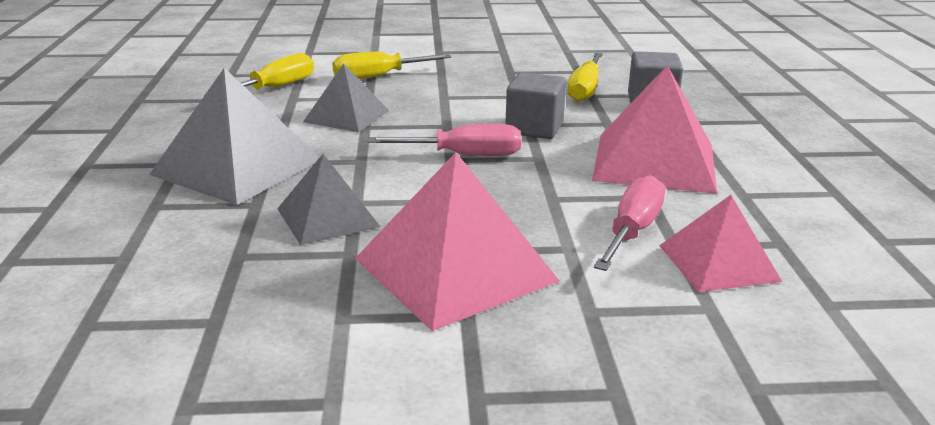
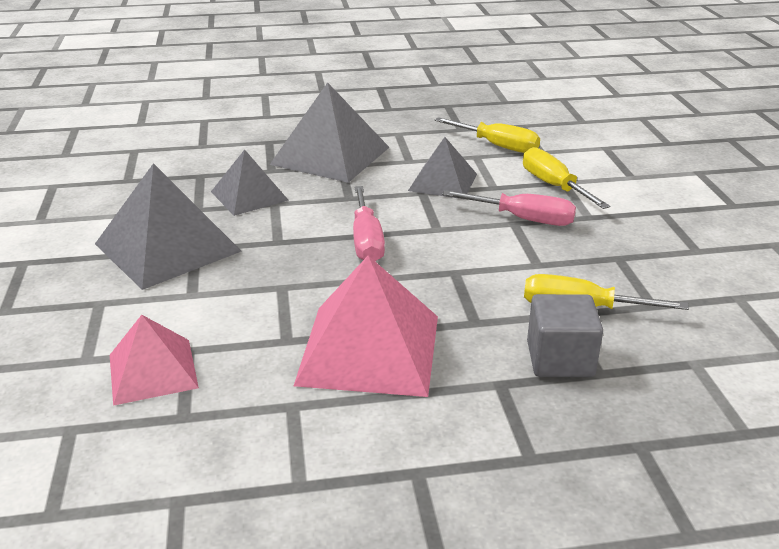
camera: 85 degrees right, 5 degrees up
(454, 269) = (167, 247): pink pyramid -> grey pyramid
(534, 128) = (443, 275): grey cube -> none
(632, 231) = (215, 327): pink screwdriver -> pink screwdriver (523, 219)

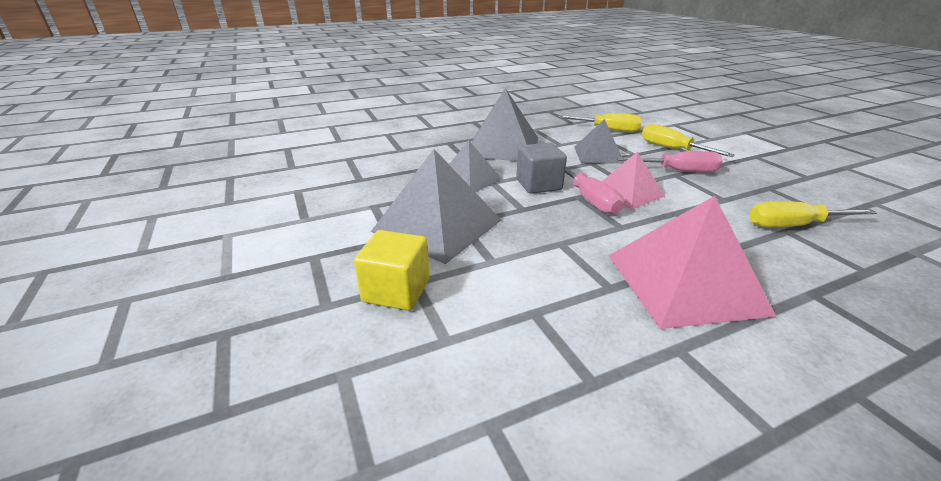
camera: 15 degrees left, 0 degrees up
(75, 308) = (396, 290): none -> yellow cube
(153, 371) = (521, 339): pink pyramid -> pink pyramid (628, 192)
(560, 359) = (828, 265): grey cube -> grey cube (538, 184)

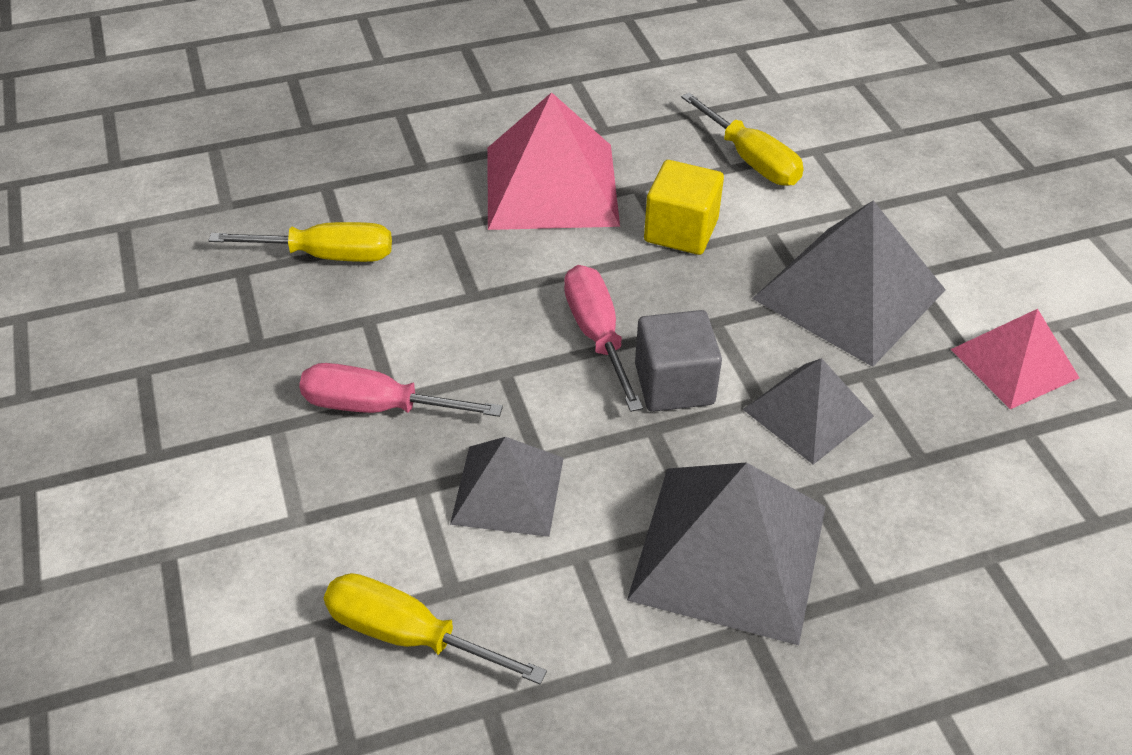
camera: 175 degrees left, 15 degrees up
(396, 290) = (878, 199): yellow cube -> yellow cube (681, 231)
(628, 192) = (520, 348): pink pyramid -> pink pyramid (1014, 363)
(672, 149) = (316, 503): yellow screwdriver -> yellow screwdriver (750, 160)

